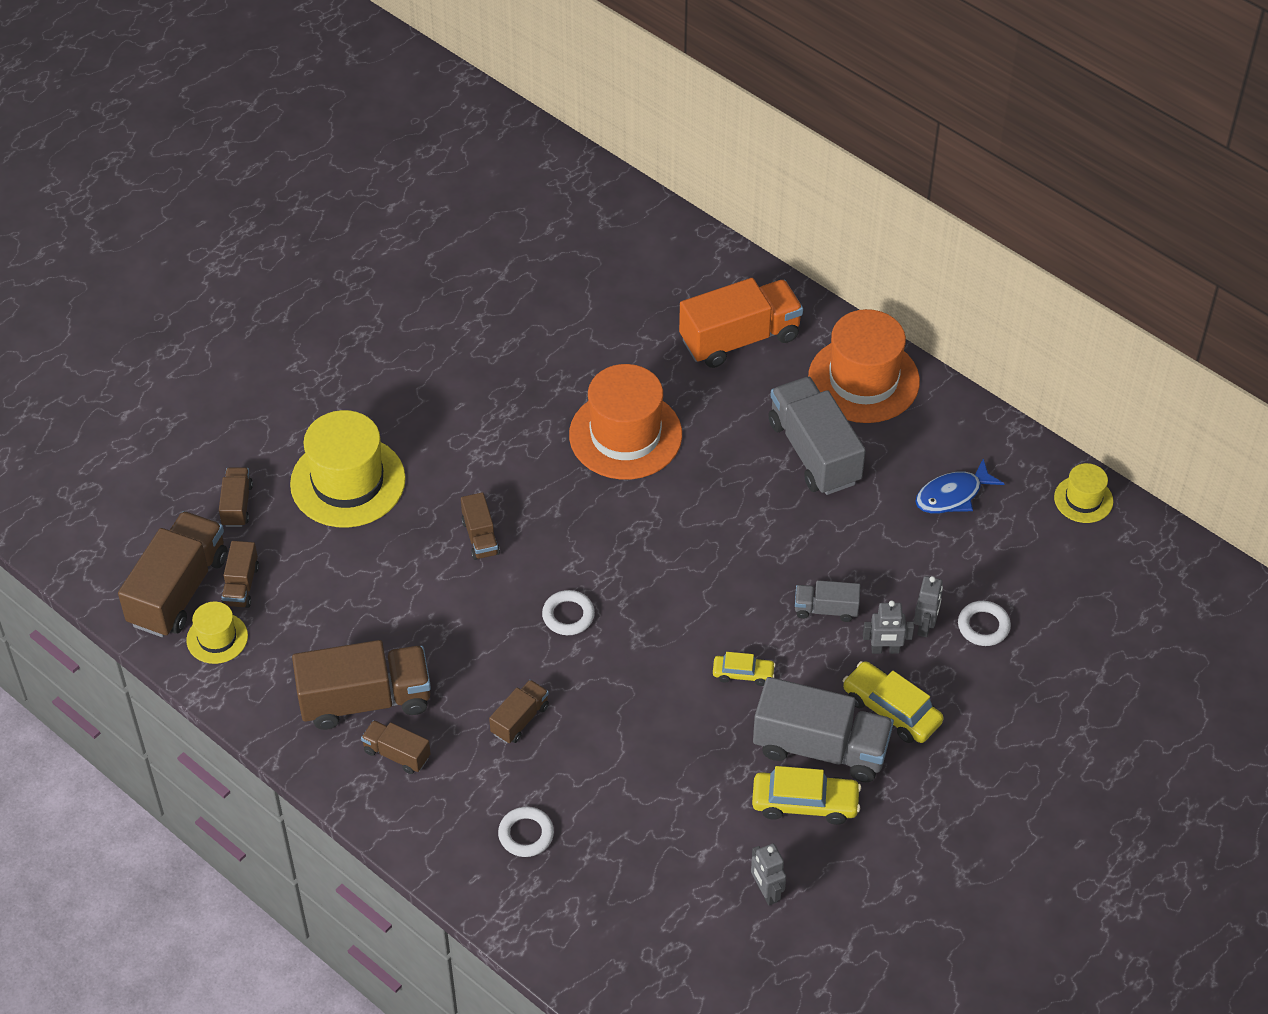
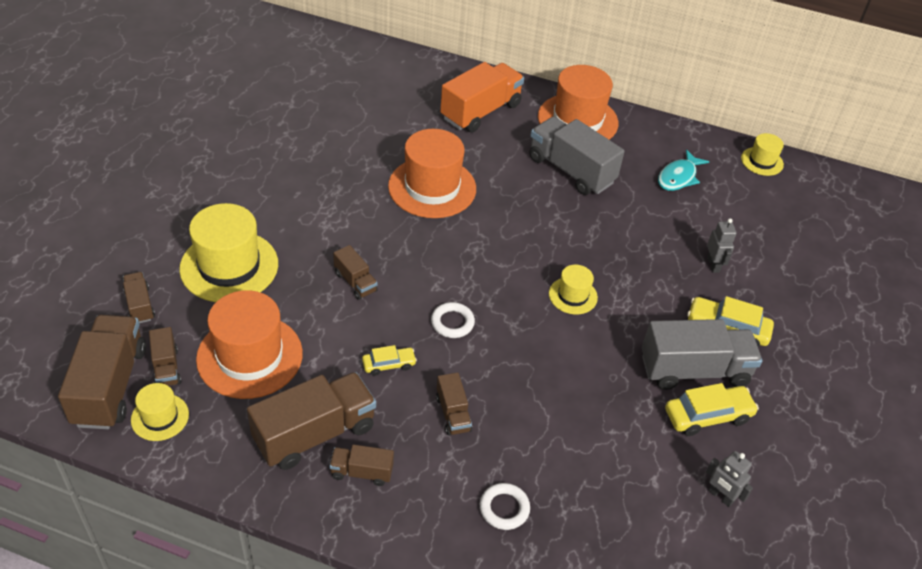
camera: 25 degrees left, 5 degrees down
(331, 595) = (249, 356): none -> orange hat
(520, 720) = (453, 413): brown truck -> brown truck turned 150 degrees clockwise
(726, 619) = (573, 295): none -> yellow hat
(743, 674) = (607, 331): yellow car -> yellow car (389, 364)
(826, 609) = (639, 271): grey truck -> none
(885, 650) = (696, 288): grey robot -> none
(952, 495) = (678, 177): blue fish -> turquoise fish
(983, 626) = (752, 255): white ring -> none

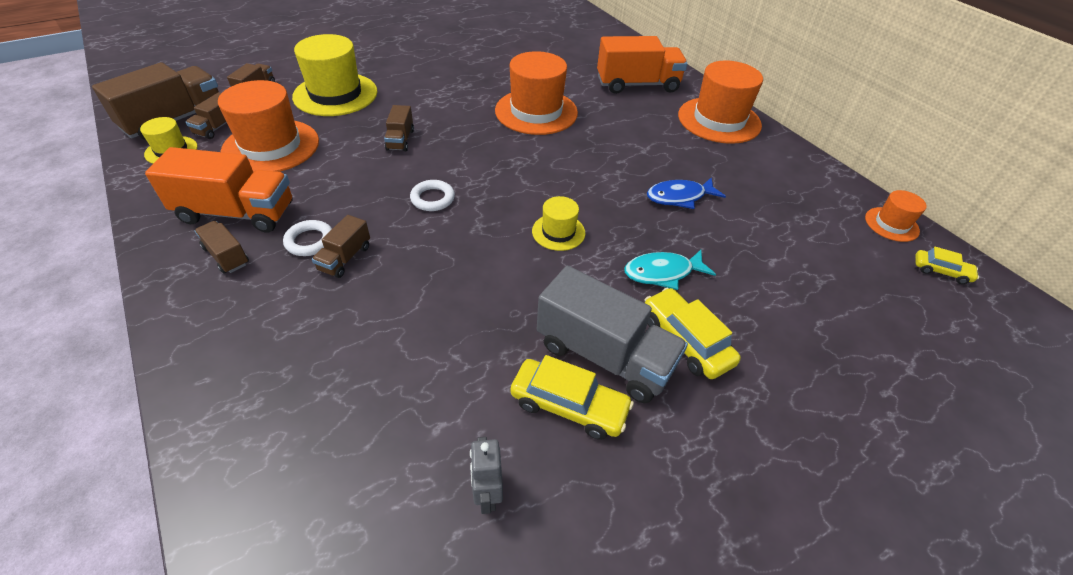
camera: 40 degrees right, 0 degrees up
(314, 434) = (236, 213): brown truck -> orange truck
(389, 364) = (348, 200): yellow car -> yellow car (941, 271)
(504, 508) = (281, 353): white ring -> white ring (310, 241)
(571, 170) = (670, 149): grey truck -> none
(620, 214) = (679, 197): none -> blue fish
(678, 177) = (776, 196): turquoise fish -> turquoise fish (662, 273)
(713, 265) = (734, 279): grey robot -> none
(762, 161) = (891, 224): yellow hat -> orange hat

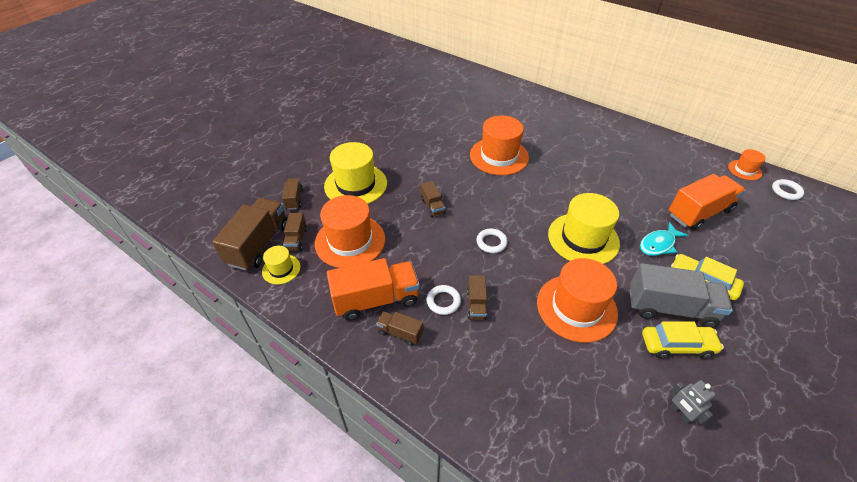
camera: 20 degrees left, 0 degrees up
(558, 232) = (583, 239): yellow hat -> yellow hat, size x1.96
(637, 85) = (542, 116): orange truck -> orange truck (699, 213)
(679, 197) = (628, 190): blue fish -> none
(719, 120) = (608, 128): orange hat -> orange hat (576, 307)
(941, 271) = (786, 191): yellow car -> white ring

